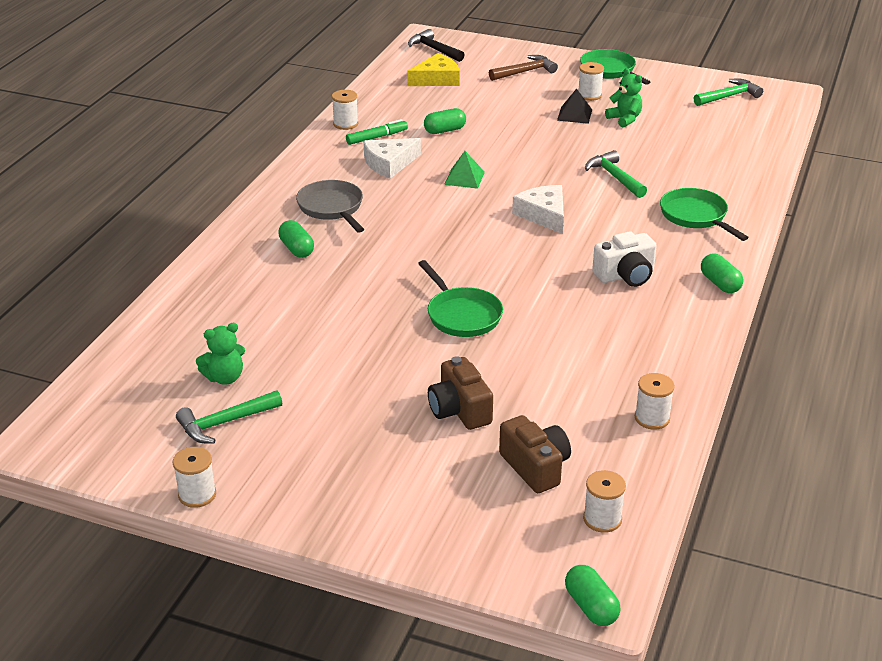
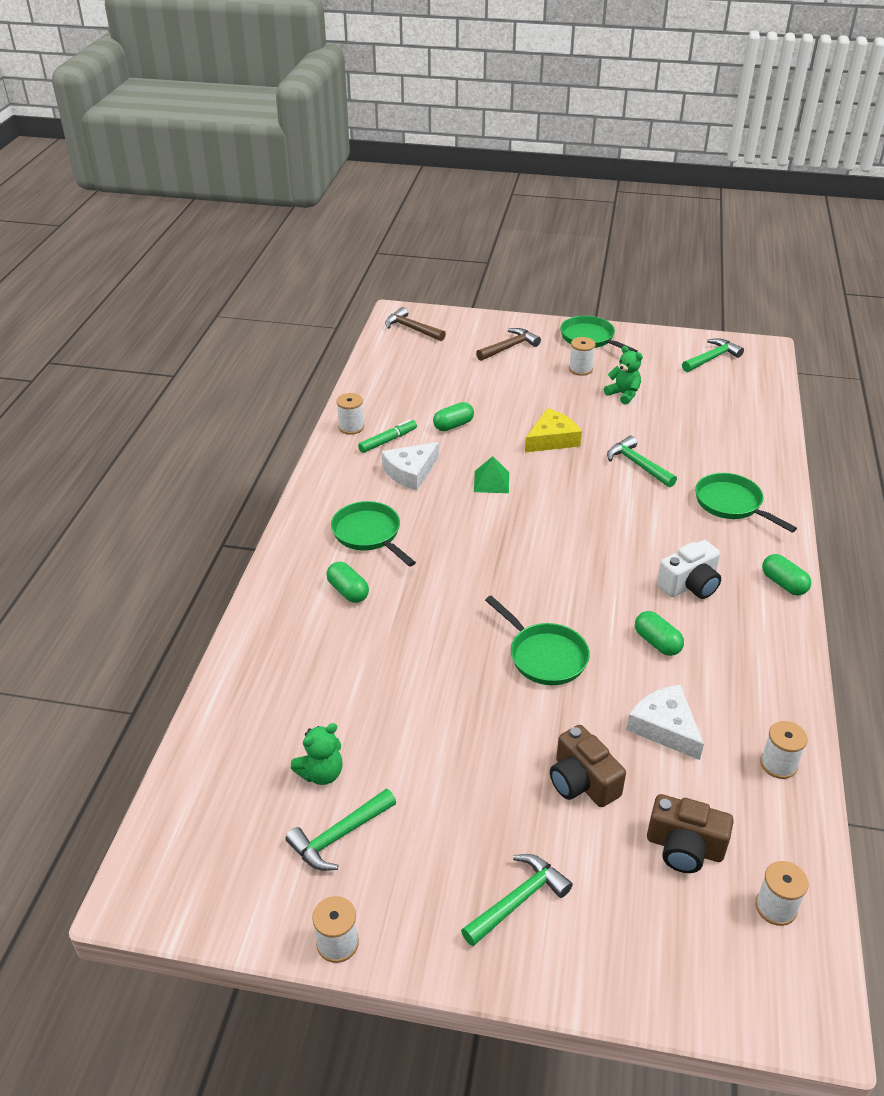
camera: 10 degrees left, 5 degrees up
(332, 208) = (369, 534): grey pan -> green pan
(367, 485) = (518, 900): none -> green hammer
(434, 49) = (412, 329): black hammer -> brown hammer
(437, 79) = (426, 364): yellow cheese -> yellow cheese (552, 439)
(535, 467) = (684, 847): brown camera -> brown camera turned 150 degrees clockwise
(543, 215) = (584, 519): white cheese -> white cheese (665, 727)
(574, 114) = (574, 393): black pyramid -> none
(591, 606) = (805, 1031): green capsule -> green capsule (657, 642)

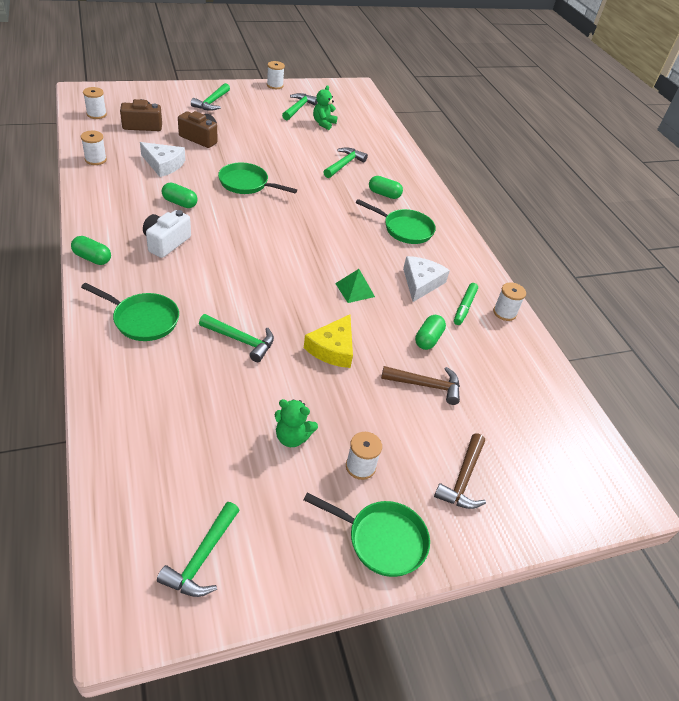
camera: 145 degrees right, 5 degrees up
(363, 660) = (344, 164): none -> green hammer
(412, 329) = (589, 473): brown hammer -> brown hammer (426, 385)

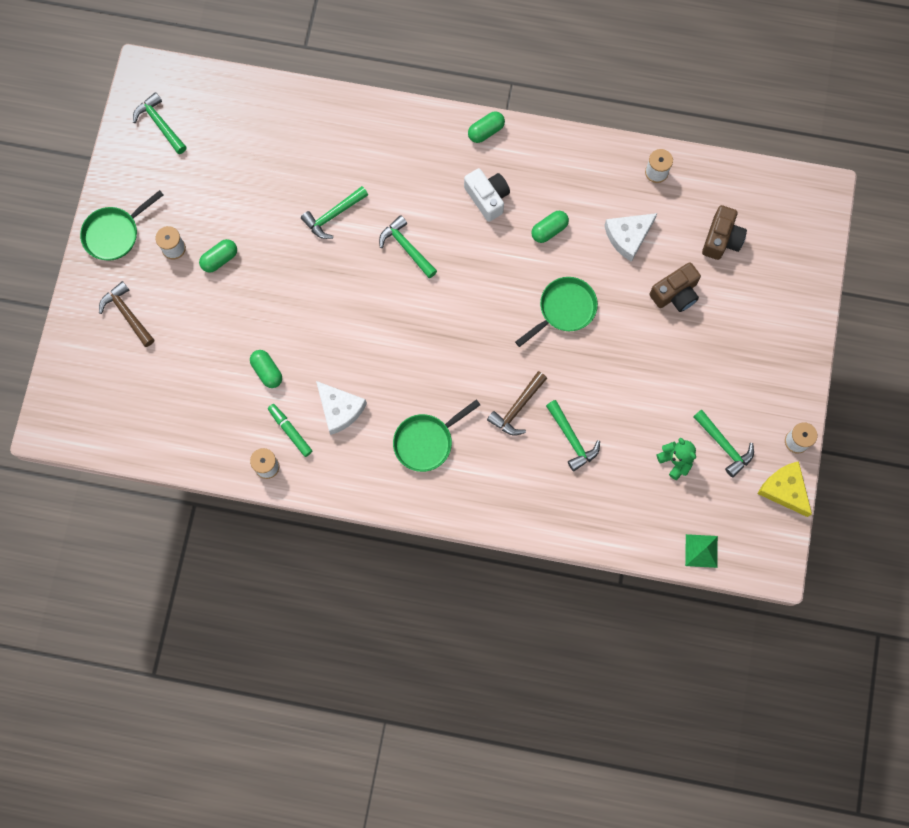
camera: 125 degrees right, 30 degrees up
(96, 114) = (759, 196): white spool -> none
(142, 320) = (389, 149): green pan -> none
(212, 102) = (763, 338): green hammer -> green hammer (406, 247)
(292, 437) = (221, 213): green teddy bear -> none
(332, 348) = (292, 284): yellow cheese -> yellow cheese (784, 489)
(355, 290) = (355, 340): green pyramid -> green pyramid (701, 551)
(384, 194) = (496, 454): green capsule -> green capsule (220, 259)
(426, 385) = (220, 338): brown hammer -> brown hammer (517, 408)

